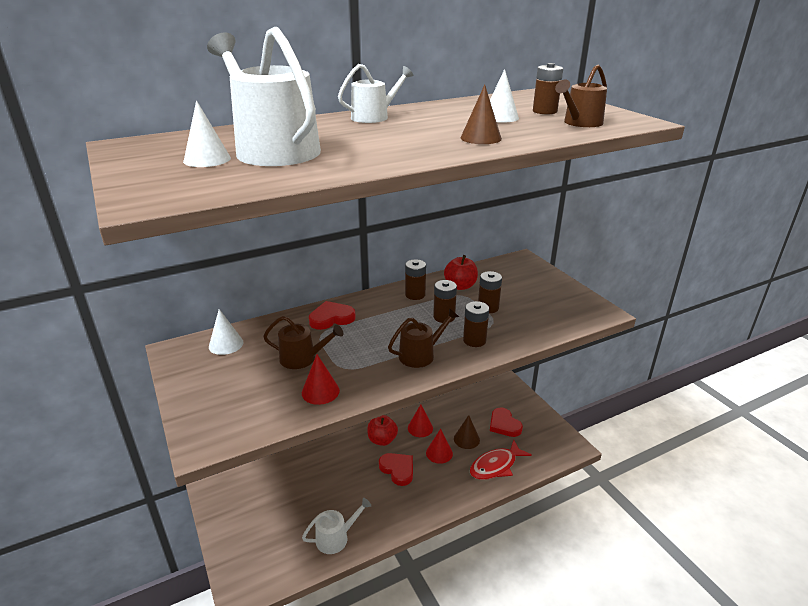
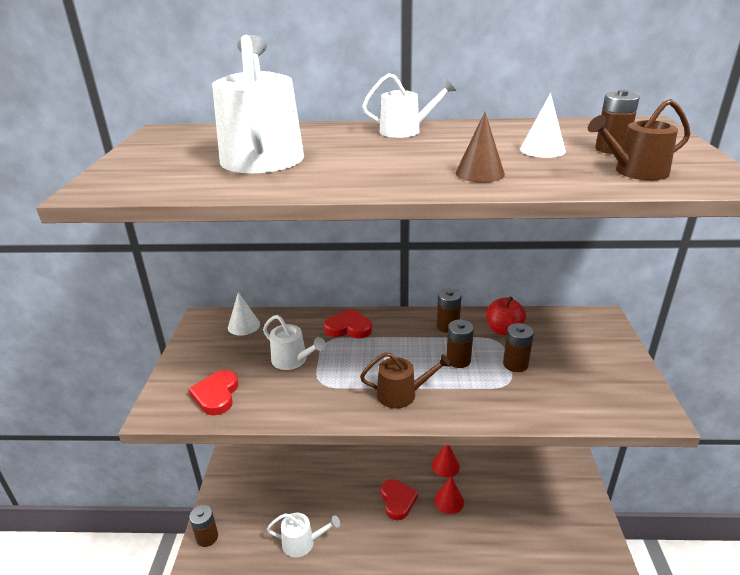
camera: 30 degrees right, 0 degrees up
(207, 159) = (197, 156): white cone -> none
(302, 358) = (292, 360): brown watering can -> white watering can
(320, 391) = (282, 399): red cone -> none
(382, 440) = (401, 463): red apple -> none
(466, 439) = (487, 498): brown cone -> none
(474, 340) = (470, 397): brown battery -> brown battery (207, 537)
(496, 466) = (501, 541): red fish -> none
(504, 425) = (539, 499): red heart -> red heart (216, 395)

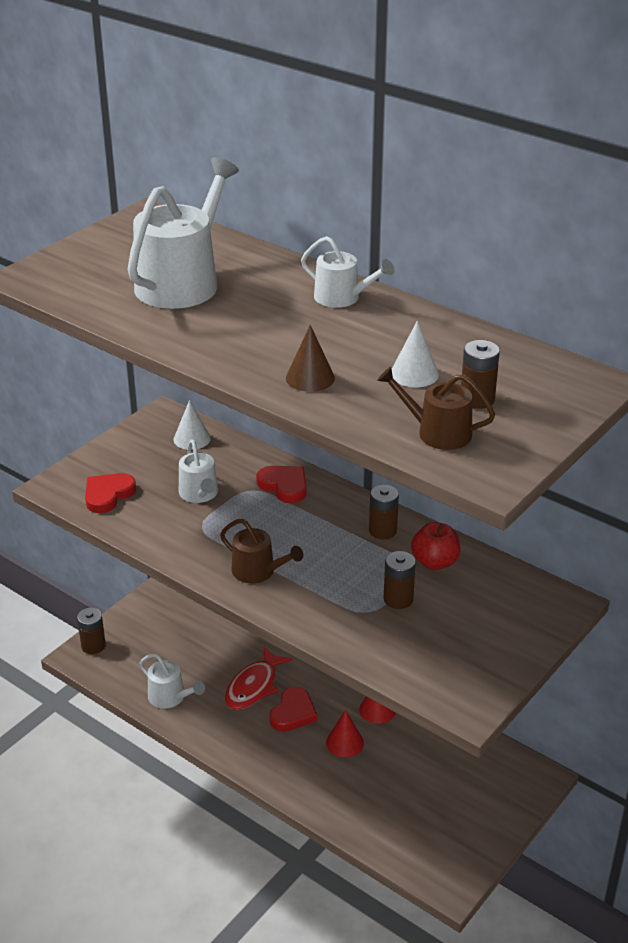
camera: 35 degrees right, 5 degrees up
(354, 497) = (254, 686): none -> red fish
(458, 360) = (348, 568): brown battery -> none

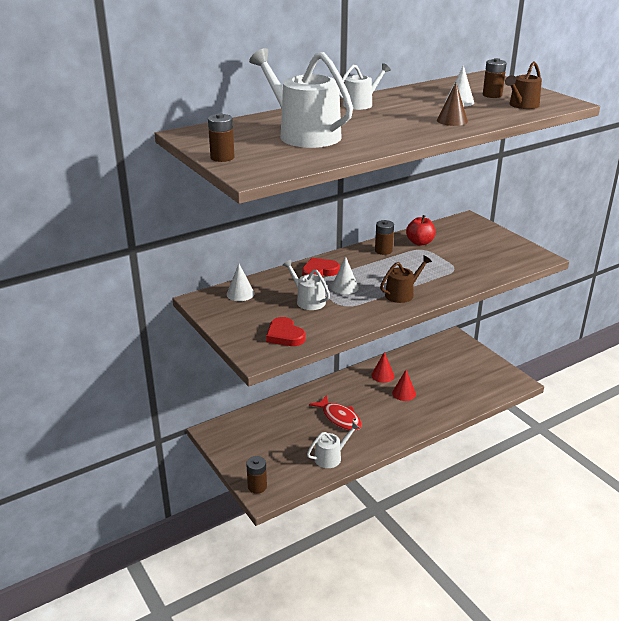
camera: 70 degrees left, 5 degrees down
(199, 494) = (308, 301): white watering can -> white watering can turned 135 degrees counterclockwise
(251, 516) = (344, 287): none -> white cone
(293, 713) = (370, 407): red heart -> none
(398, 599) = (447, 258): brown battery -> brown battery (222, 157)

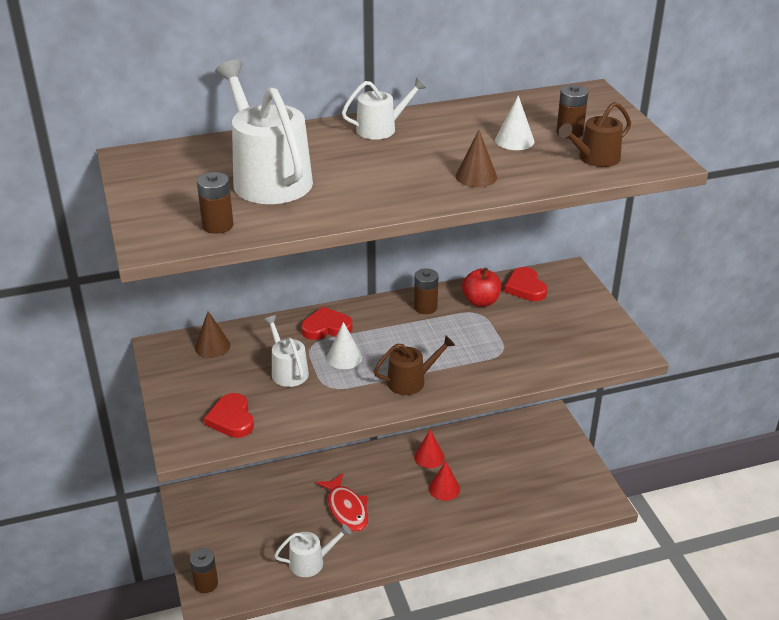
camera: 15 degrees right, 5 degrees up
(222, 157) = (141, 207): brown battery -> brown battery (218, 225)
(240, 294) = (212, 346): white cone -> brown cone
(445, 231) = (525, 287): none -> red heart

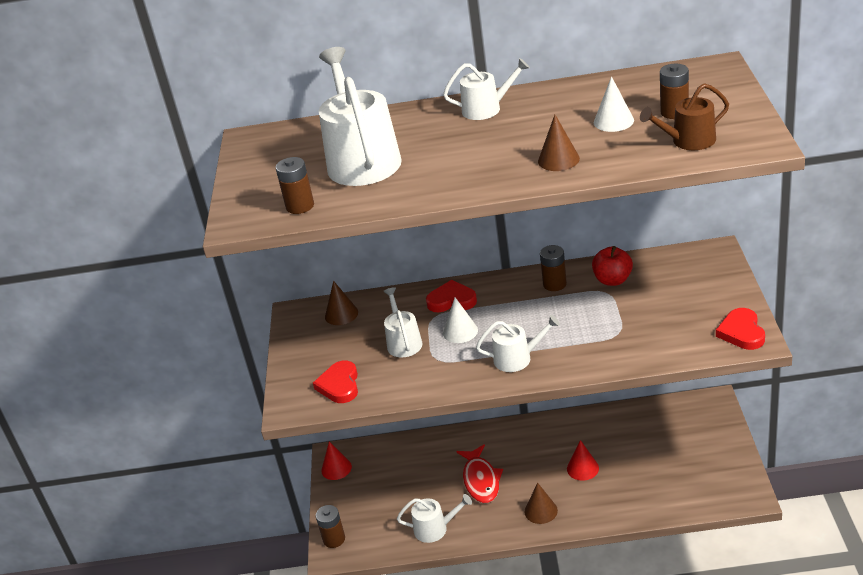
camera: 20 degrees right, 0 degrees up
(411, 381) = (517, 358): brown watering can -> white watering can
(414, 534) = (541, 511): none -> brown cone
(429, 457) = (575, 435): red cone -> red cone (336, 468)
(525, 287) = (664, 267): red heart -> red heart (741, 332)

